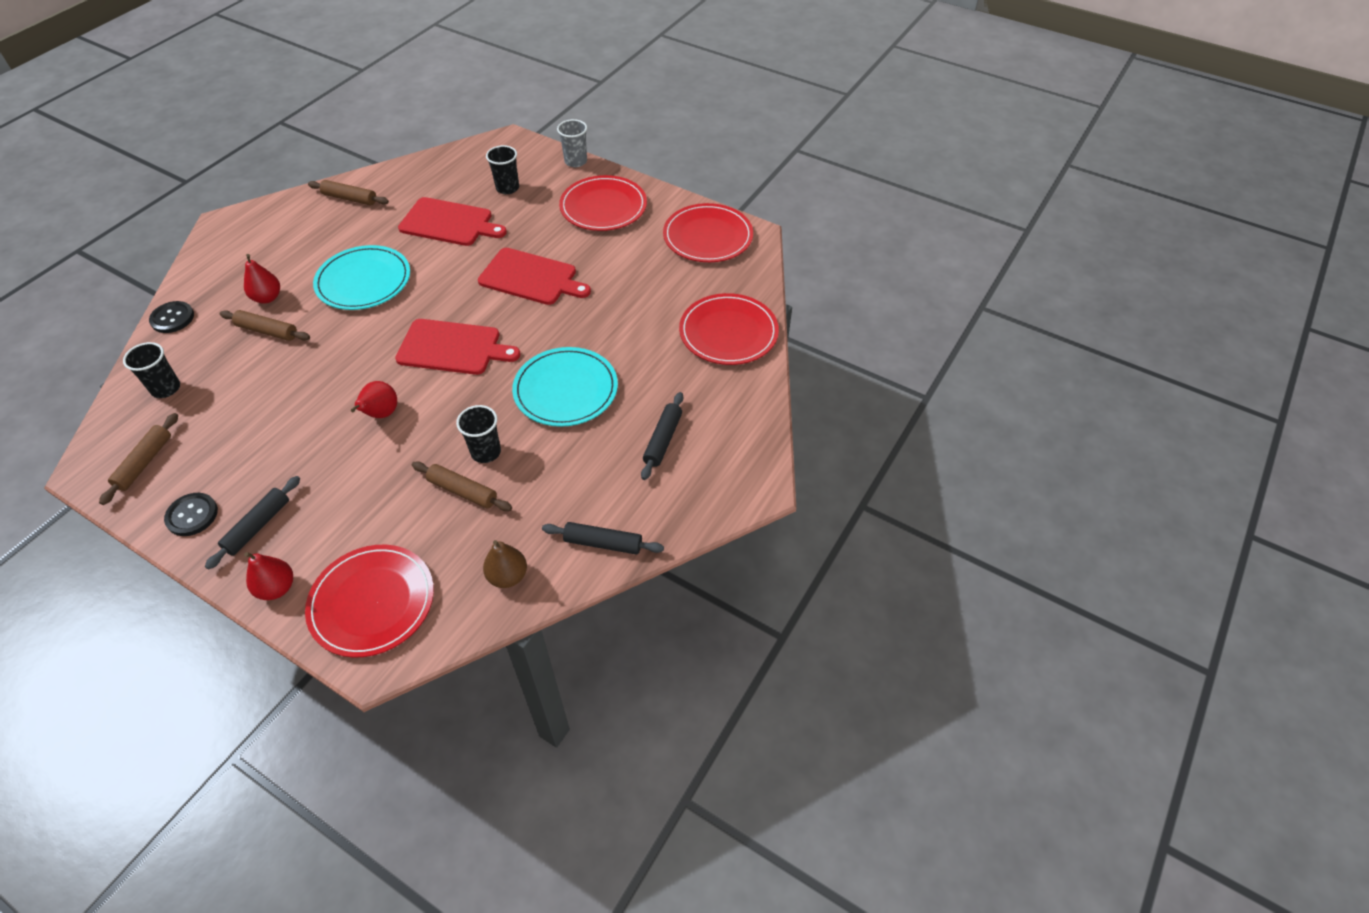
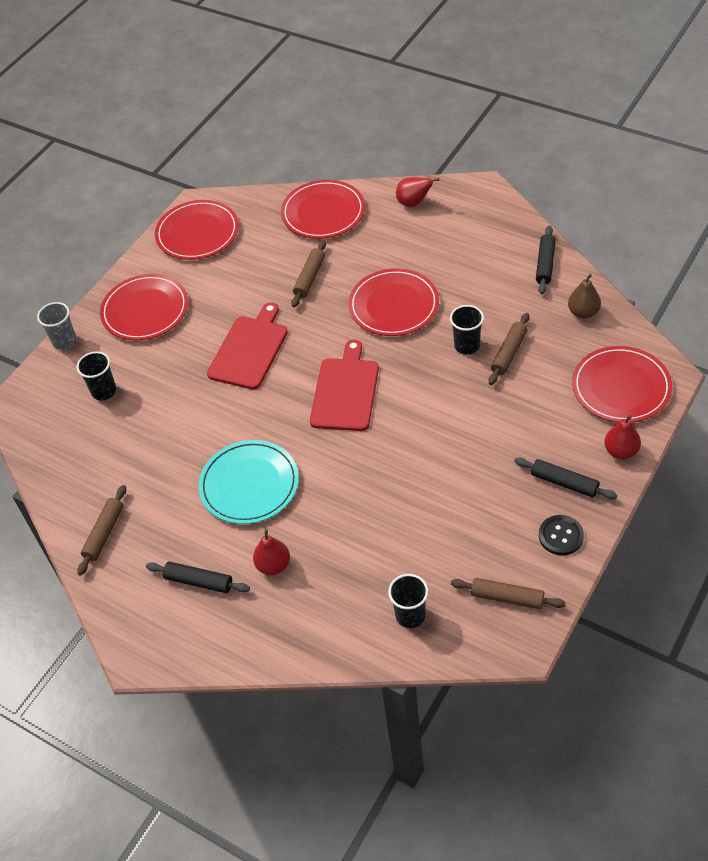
camera: 85 degrees left, 0 degrees up
(172, 318) = (305, 649): black button -> none
(267, 331) = (324, 550): brown rolling pin -> brown rolling pin (309, 278)
(381, 414) = (431, 426): red pear -> red pear (413, 203)
(449, 223) = (159, 430): red cutting board -> none
(566, 390) = (394, 305): turquoise plate -> red plate
(663, 440) = (443, 241): black rolling pin -> black rolling pin (199, 581)

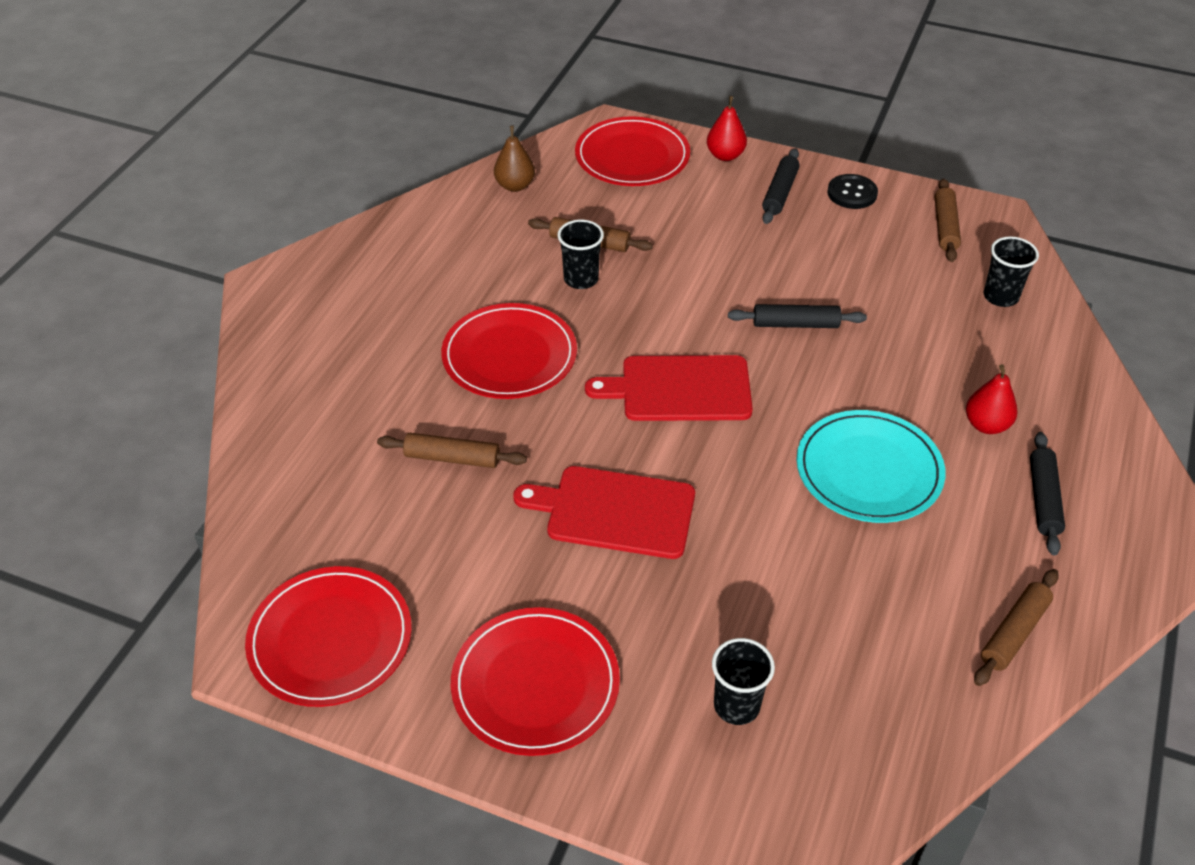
camera: 105 degrees left, 5 degrees down
(64, 341) = (626, 809): grey cup -> none
(104, 533) = (1014, 633): brown rolling pin -> brown rolling pin turned 60 degrees counterclockwise
(323, 212) = (295, 461): red plate -> none
(413, 203) = (287, 353): red pear -> none
(545, 264) = (428, 218): black rolling pin -> black rolling pin (795, 324)

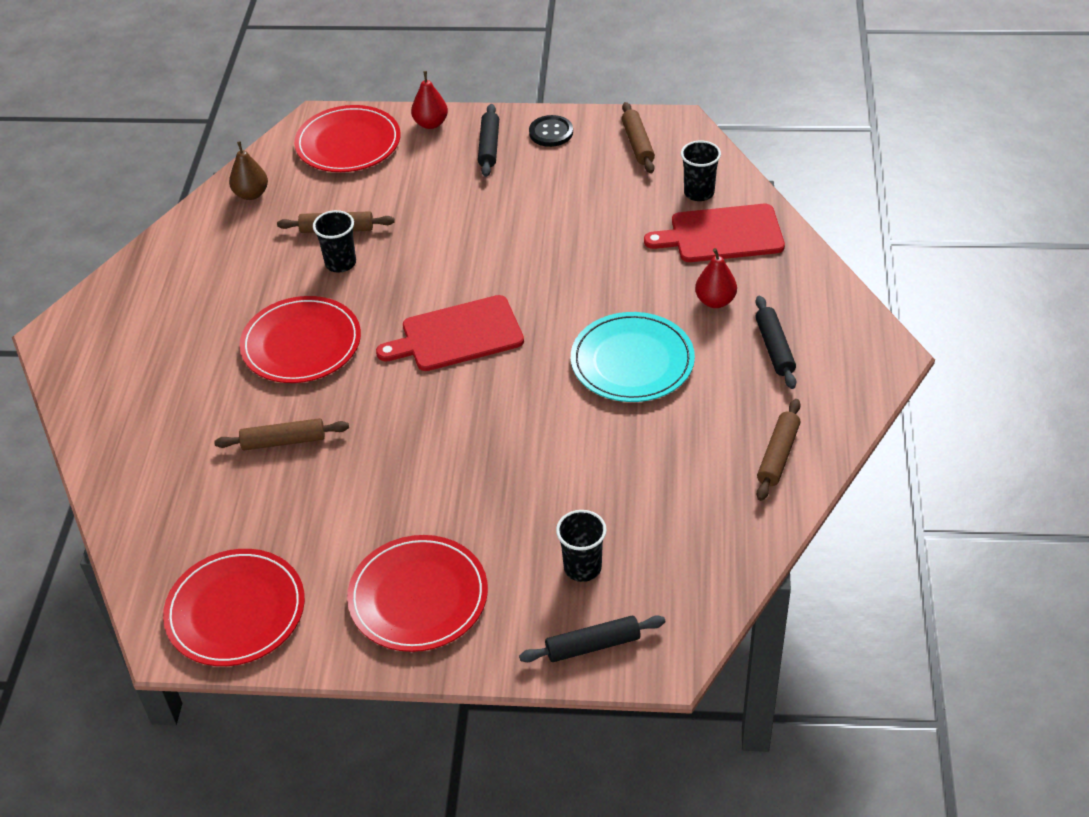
camera: 15 degrees left, 0 degrees up
(614, 511) = (436, 448): red cutting board -> red cutting board (721, 234)
(795, 324) = (537, 257): black rolling pin -> black rolling pin (592, 645)

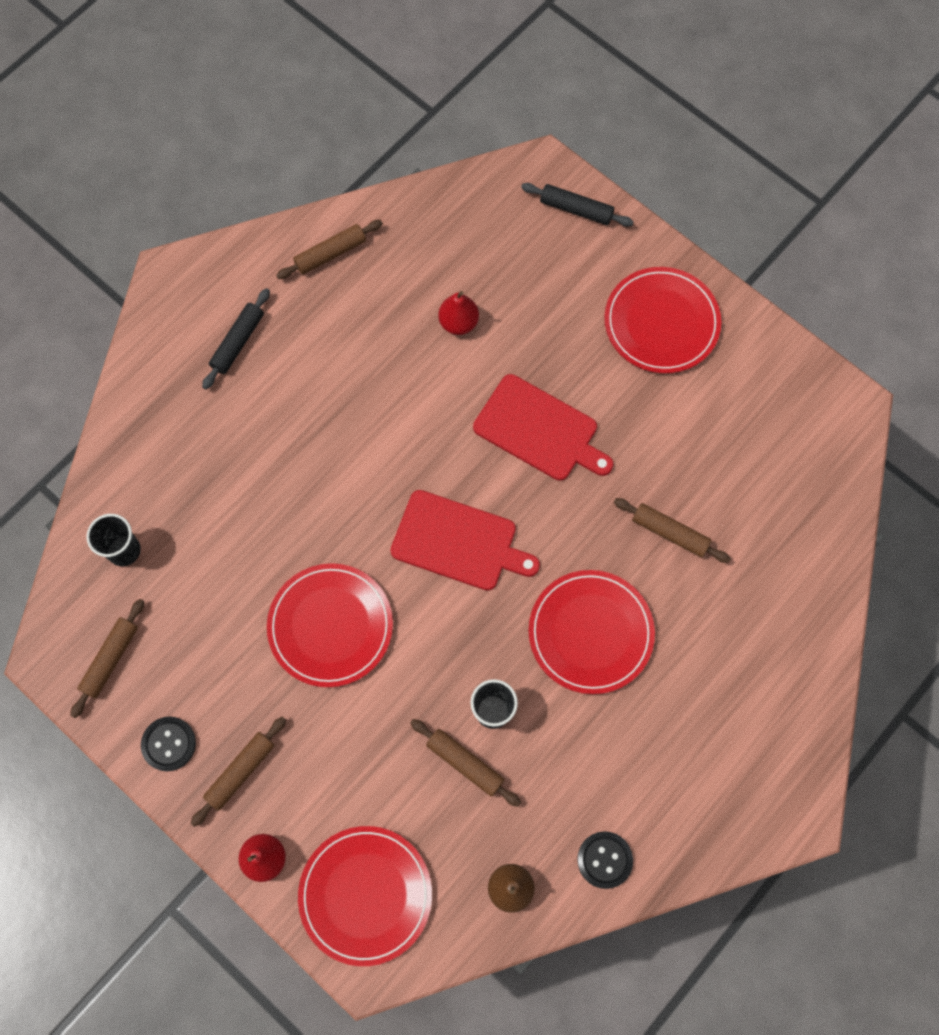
camera: 145 degrees left, 25 degrees up
(193, 239) = (604, 860): none -> black button
(235, 611) = (793, 401): red plate -> red plate (330, 626)
(489, 146) = (240, 771): black rolling pin -> brown rolling pin
(582, 567) = (537, 266): black cup -> none
(632, 361) = (350, 410): turquoise plate -> none
(715, 301) = (233, 420): red pear -> red pear (458, 323)
(721, 234) = (156, 486): red cutting board -> red cutting board (539, 430)

